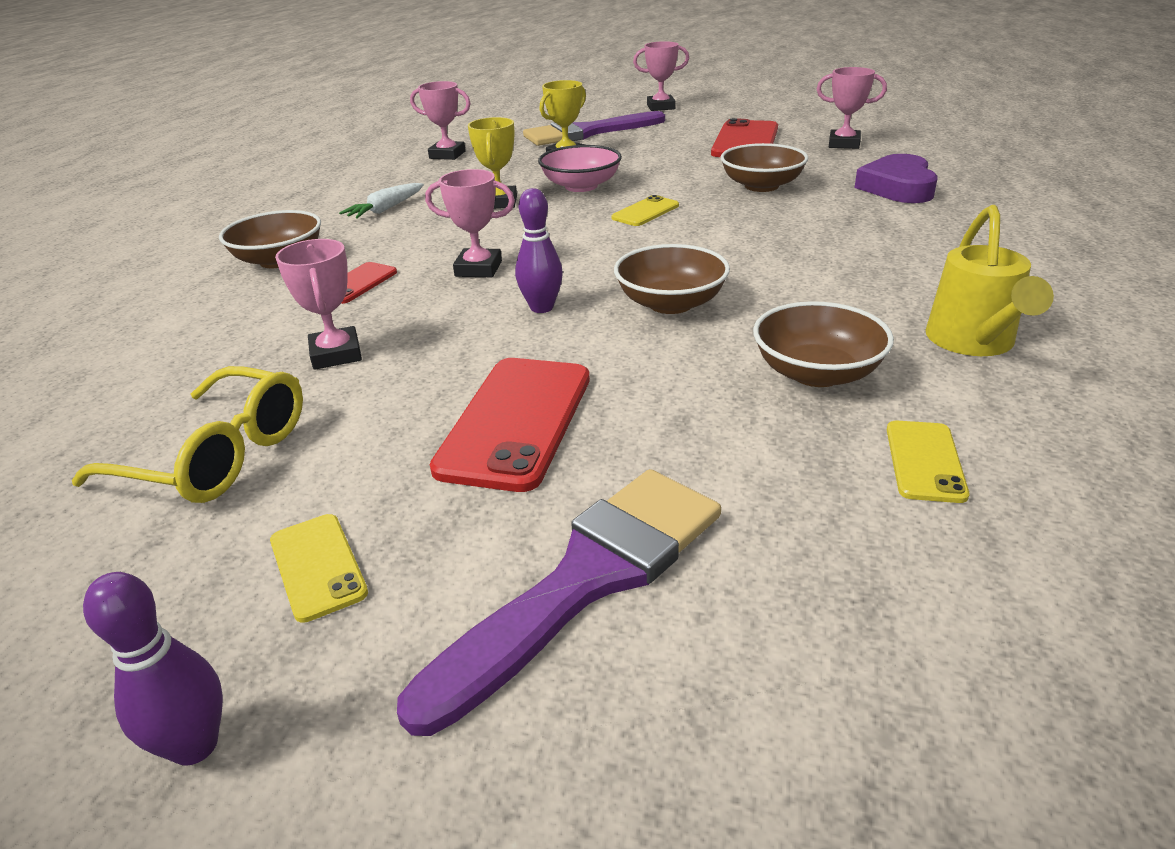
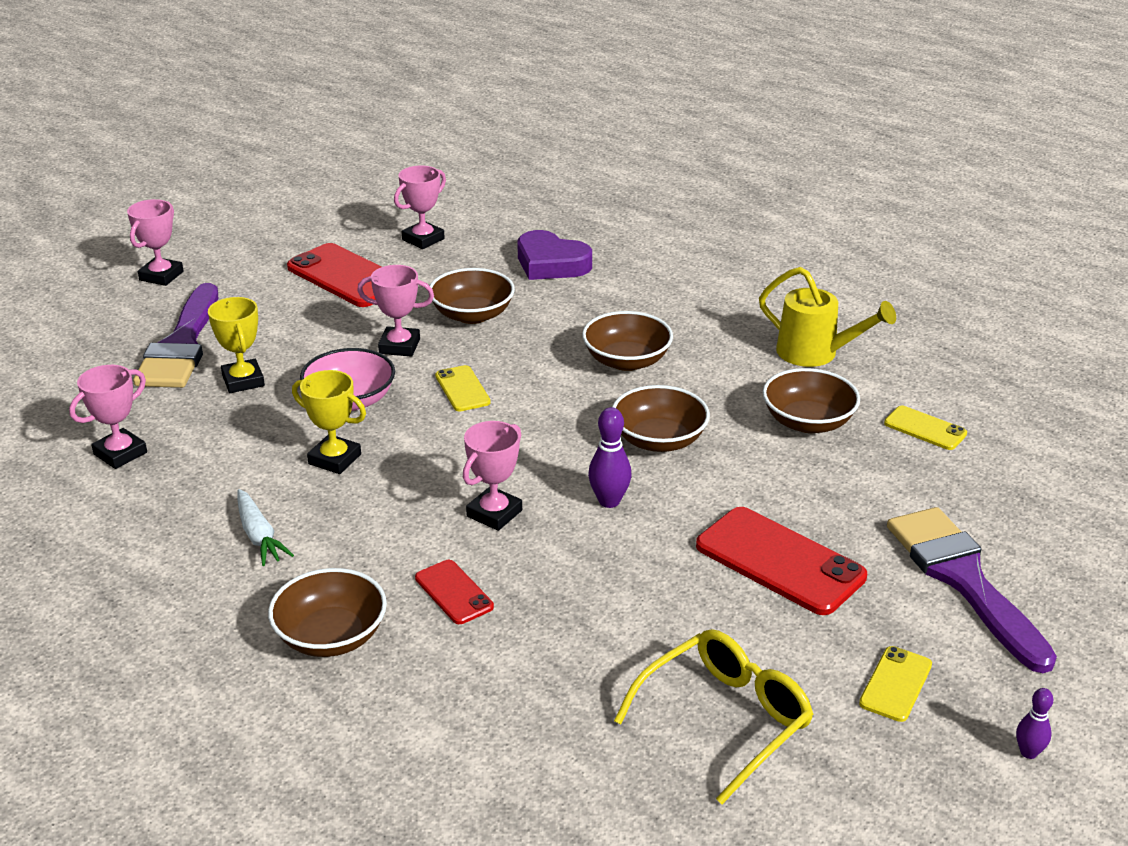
camera: 65 degrees left, 0 degrees up
(195, 745) = (1028, 752): purple bowling pin -> purple bowling pin, size x0.63
(317, 566) = (896, 684): yellow phone -> yellow phone turned 60 degrees counterclockwise
(336, 354) = (599, 630): pink trophy -> pink trophy (399, 346)
(788, 255) = (626, 361): none -> brown bowl

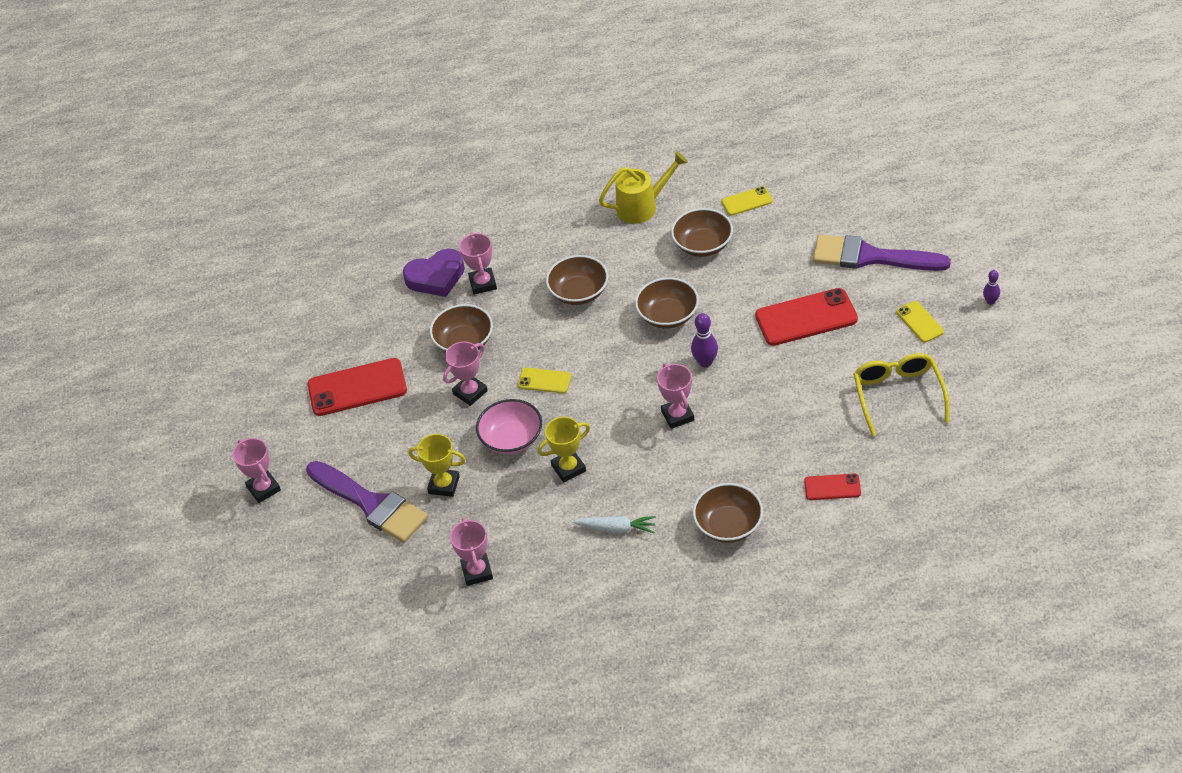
camera: 50 degrees left, 15 degrees up
(423, 239) = (343, 328): pink trophy -> pink trophy (483, 283)
(453, 592) = (731, 460): red phone -> red phone (832, 487)

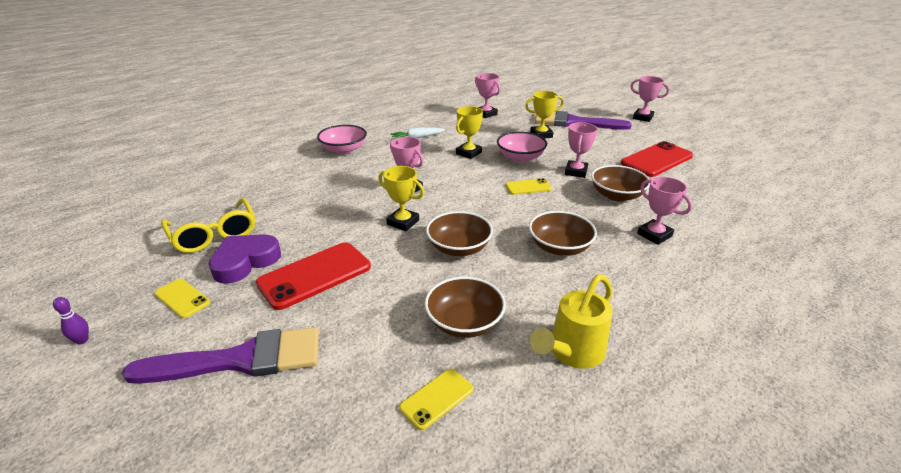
camera: 150 degrees right, 15 degrees down
(436, 277) = (701, 230): purple heart -> purple heart (245, 261)
(705, 362) = (403, 222): purple bowling pin -> yellow trophy
(728, 525) = (344, 150): brown bowl -> pink bowl
(832, 487) = (272, 176): red phone -> none

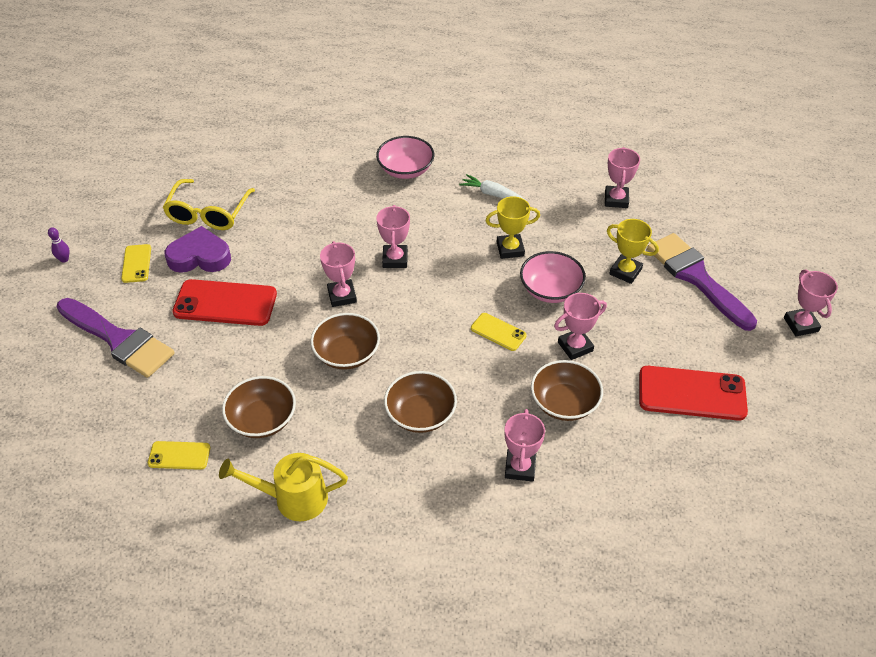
camera: 45 degrees right, 15 degrees up
(403, 222) = (342, 296): yellow trophy -> pink trophy

